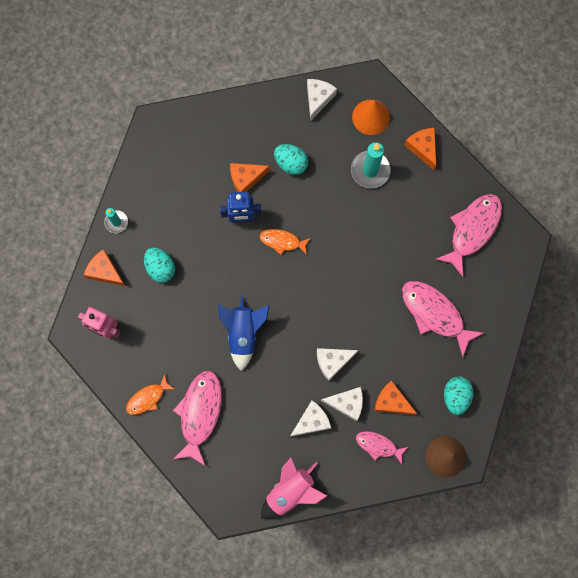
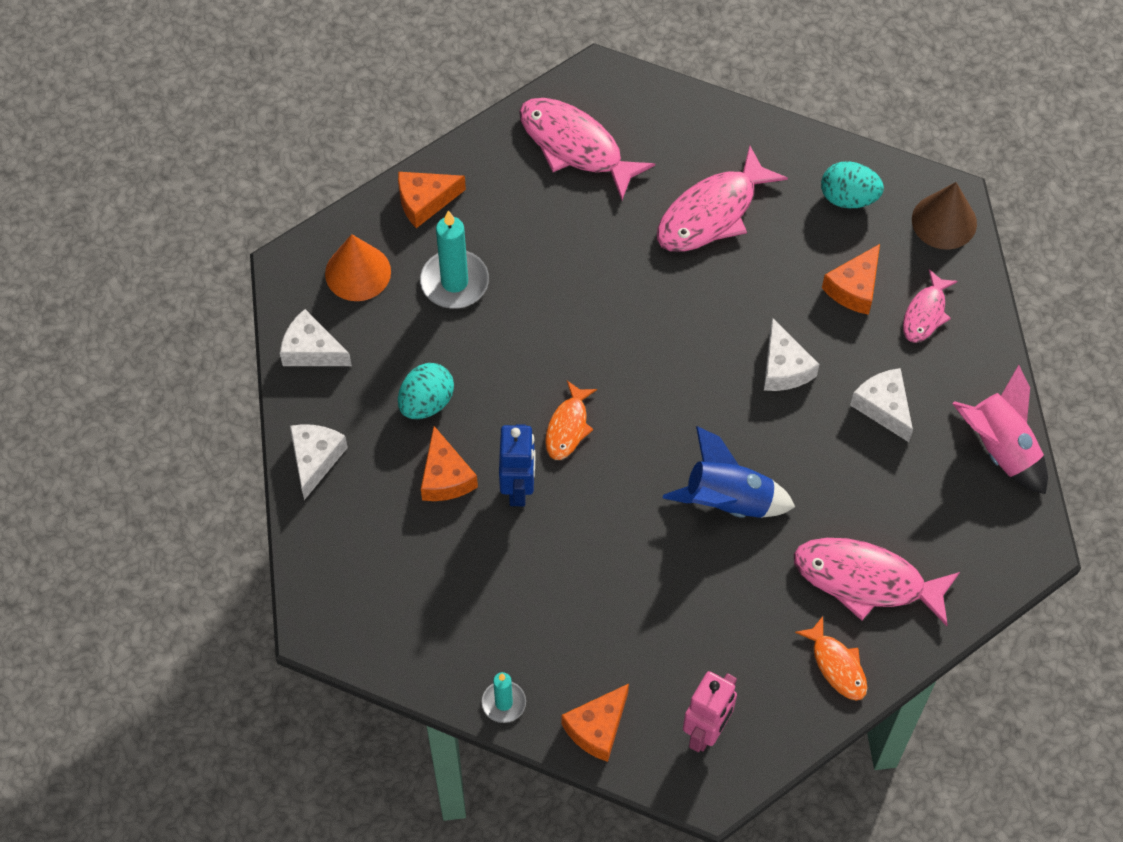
camera: 85 degrees left, 15 degrees down
(161, 268) = (599, 630): turquoise egg -> none
(346, 403) = (855, 353): white cheese -> white cheese (315, 459)

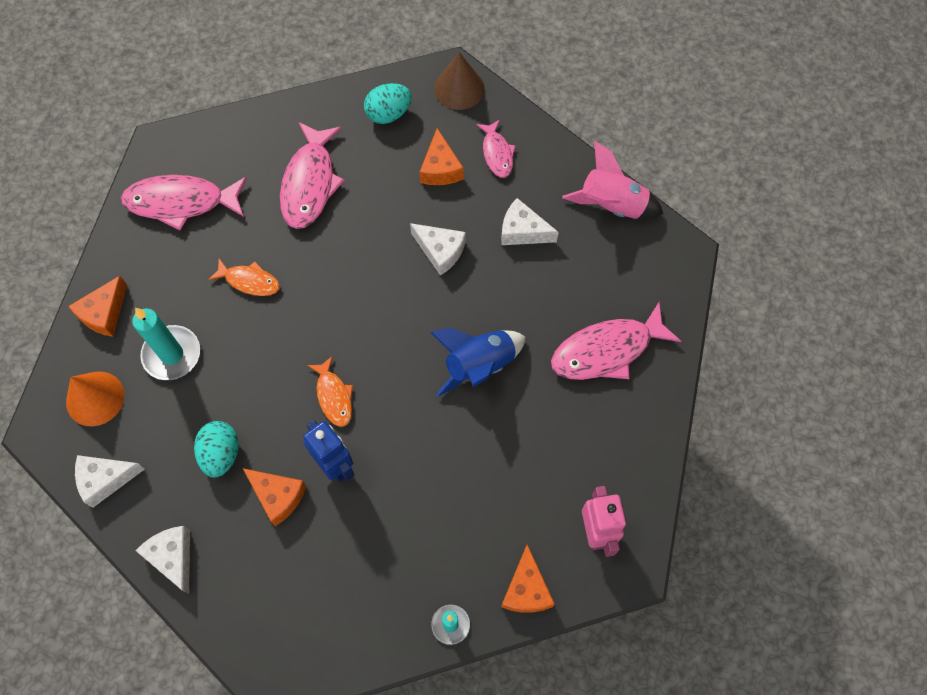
camera: 40 degrees left, 5 degrees up
(836, 665) = (636, 420): orange fish -> orange fish (249, 281)

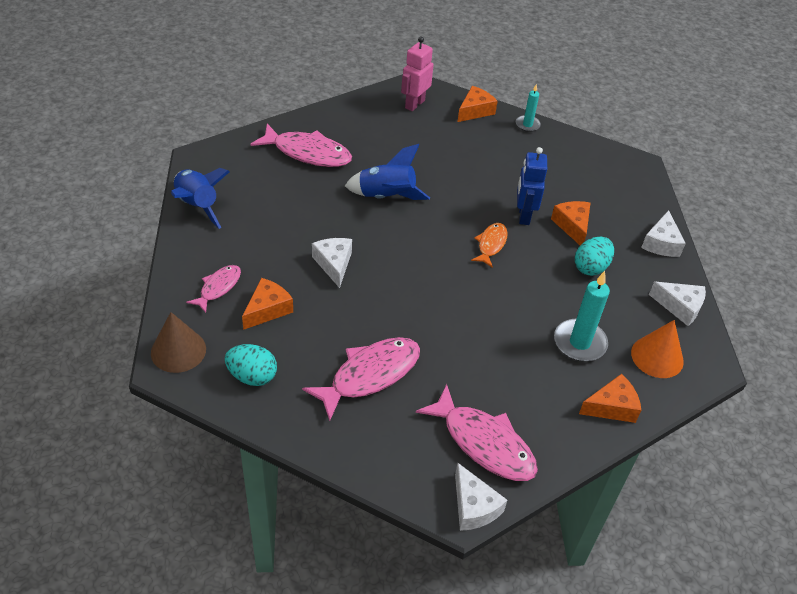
camera: 140 degrees left, 20 degrees down
(249, 281) = (482, 345): orange fish -> none
(522, 231) = (269, 235): white cheese -> white cheese (473, 507)
(612, 205) = (197, 206): pink rocket -> blue rocket

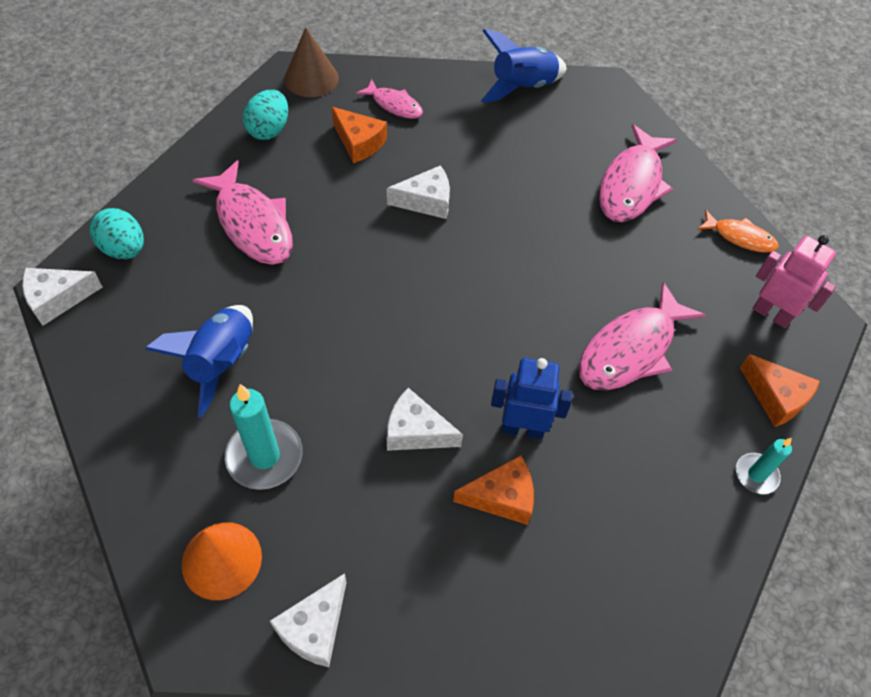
camera: 95 degrees right, 10 degrees up
(386, 197) = (552, 262): blue rocket -> blue rocket (222, 363)
(484, 443) = (135, 319): pink fish -> pink fish (631, 349)
(491, 244) = (460, 374): orange fish -> orange fish (740, 237)
(591, 267) = (409, 505): turquoise egg -> turquoise egg (124, 249)
(612, 407) = (150, 473): orange cheese -> none
(661, 243) = (463, 639): white cheese -> white cheese (416, 431)

